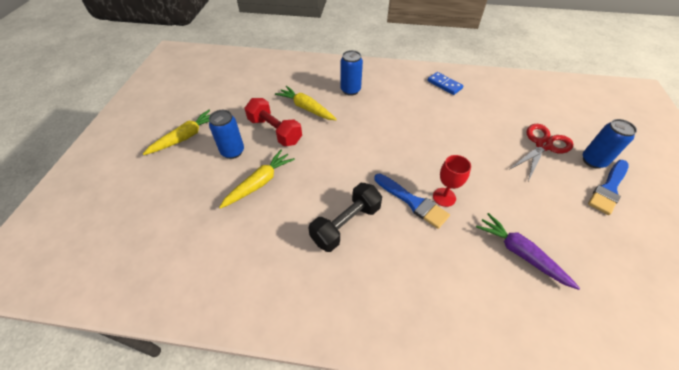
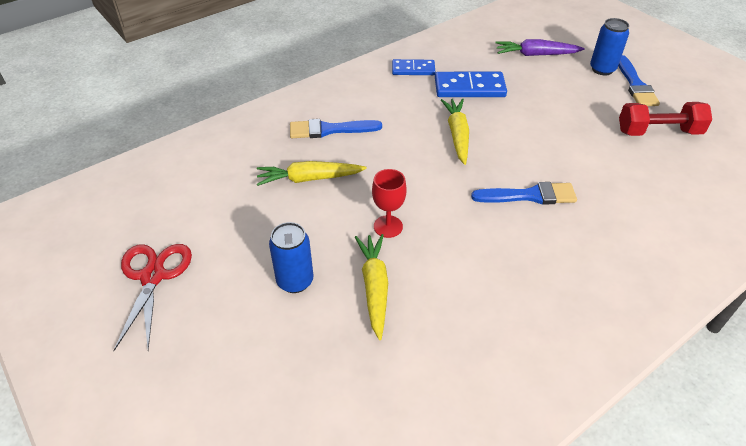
camera: 45 degrees left, 5 degrees down
(185, 137) = (208, 310): yellow carrot -> yellow carrot (457, 135)
(275, 131) = (310, 226): red dumbbell -> red dumbbell (658, 132)
(346, 224) = (506, 257): black dumbbell -> none
(350, 90) = (329, 130): blue can -> blue brush
(444, 197) = (546, 173): red goblet -> red goblet (388, 226)
(466, 115) = (469, 88): none -> blue domino
(520, 253) = (646, 176): purple carrot -> purple carrot (535, 55)
(543, 145) = (557, 78): red scissors -> red scissors (153, 276)

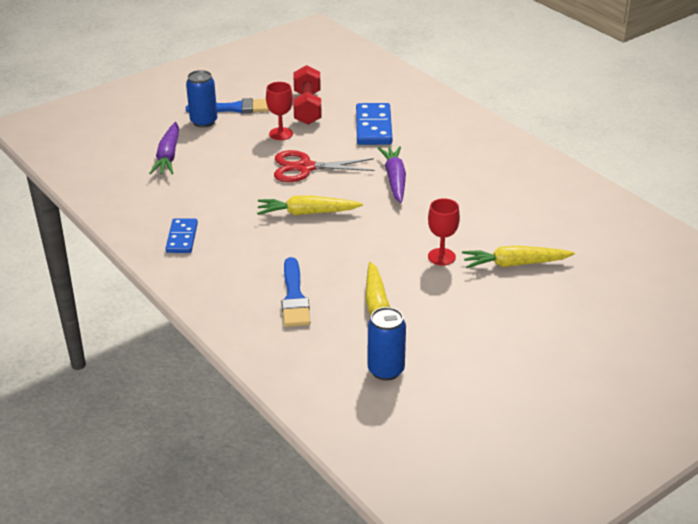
camera: 90 degrees left, 10 degrees down
(153, 276) = (528, 403): red scissors -> red scissors (304, 167)
(295, 281) = (516, 309): blue can -> blue can (386, 370)
(469, 88) = (225, 201): blue domino -> blue domino (373, 127)
(529, 195) = (394, 179): blue brush -> purple carrot
(597, 115) = (281, 134): none -> red goblet

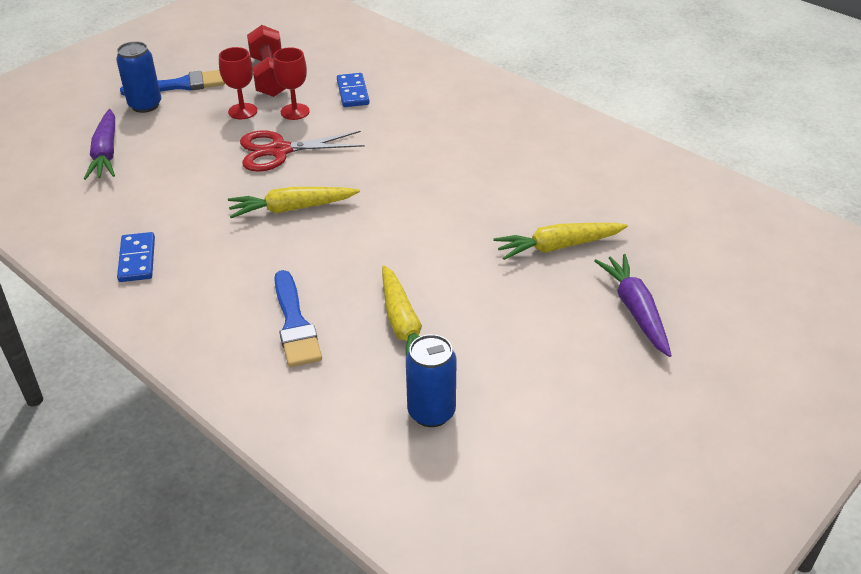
camera: 10 degrees left, 5 degrees up
(373, 127) = (352, 92): blue domino -> blue domino, size x0.64
(394, 179) = (391, 154): purple carrot -> purple carrot (635, 310)
(441, 257) = (468, 247): red goblet -> red goblet (295, 112)

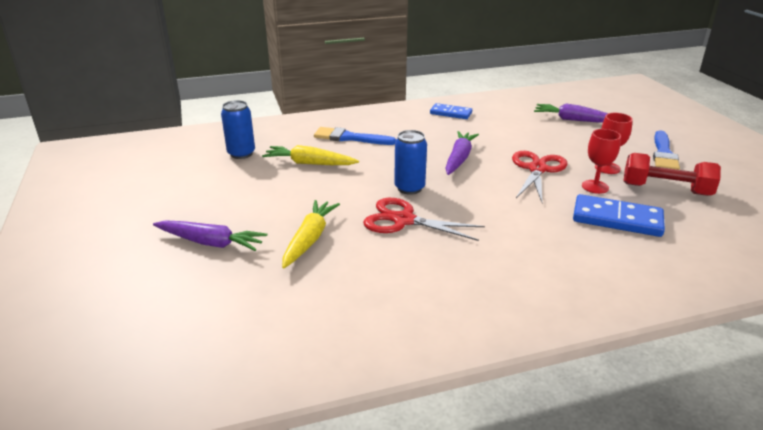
camera: 120 degrees right, 10 degrees down
(145, 105) = (635, 138): blue can -> blue can (409, 188)
(292, 209) = (459, 158): yellow carrot -> purple carrot
(352, 92) = (617, 219): blue domino -> blue domino, size x1.55
(466, 202) = (403, 220): none -> red scissors

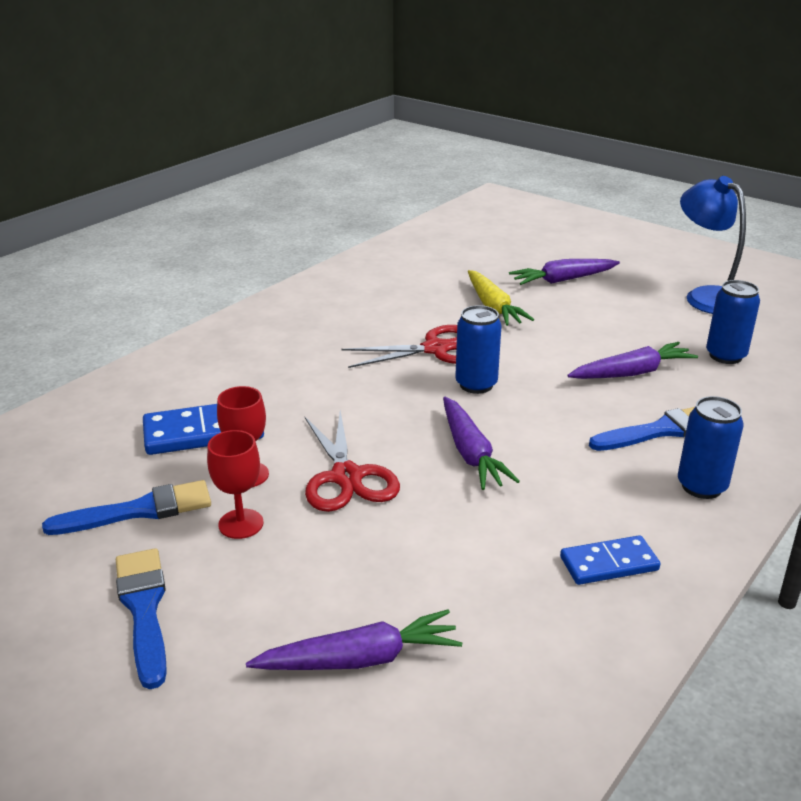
camera: 145 degrees right, 0 degrees up
(155, 188) = (707, 296): none -> blue lamp
(309, 163) = (632, 373): yellow carrot -> purple carrot
(373, 118) = (701, 486): none -> blue can
(666, 189) = (140, 510): red dumbbell -> blue brush

